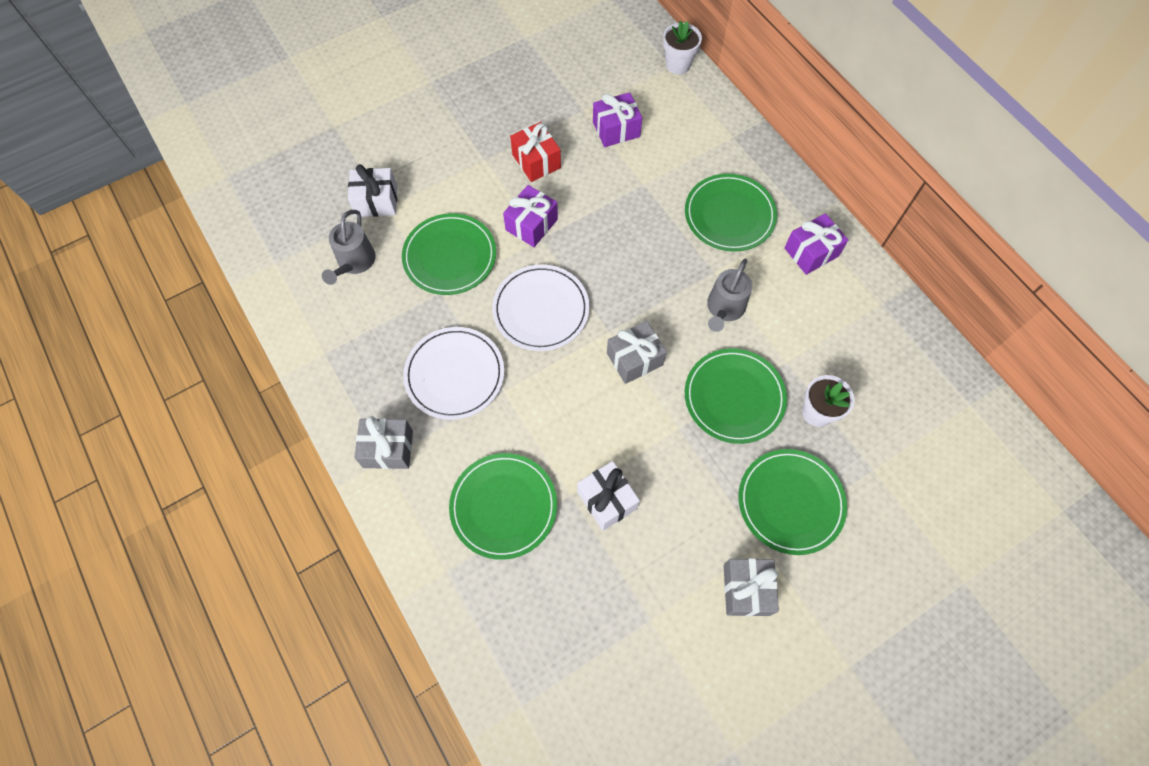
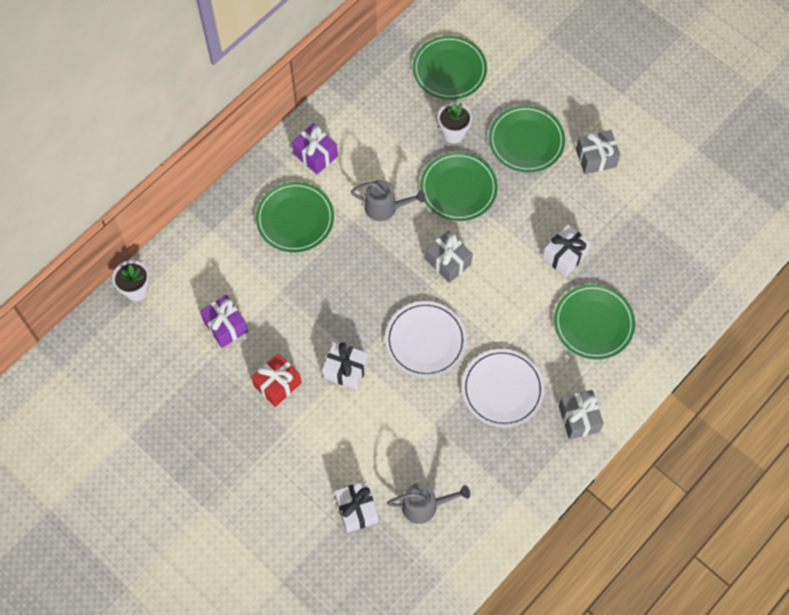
camera: 105 degrees left, 0 degrees up
(450, 256) = (396, 427): green plate -> green plate (449, 70)
(531, 224) = (346, 370): purple gift -> white gift

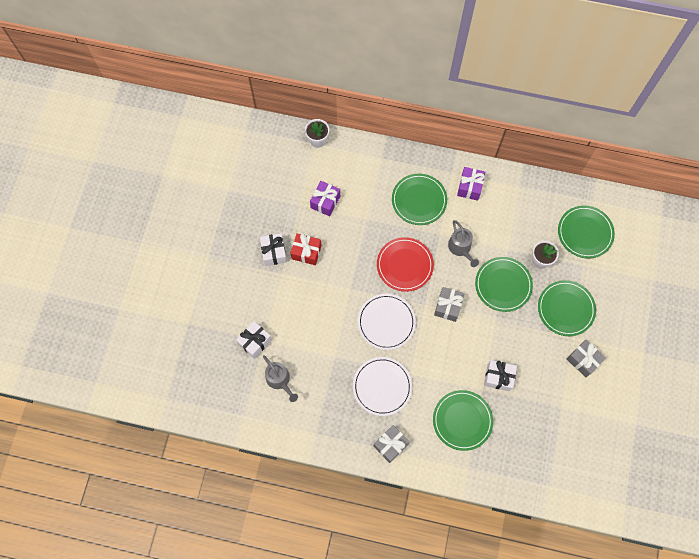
camera: 60 degrees right, 5 degrees up
(346, 370) = (338, 286): white gift -> white gift (274, 252)
(367, 280) = (404, 265): none -> red plate

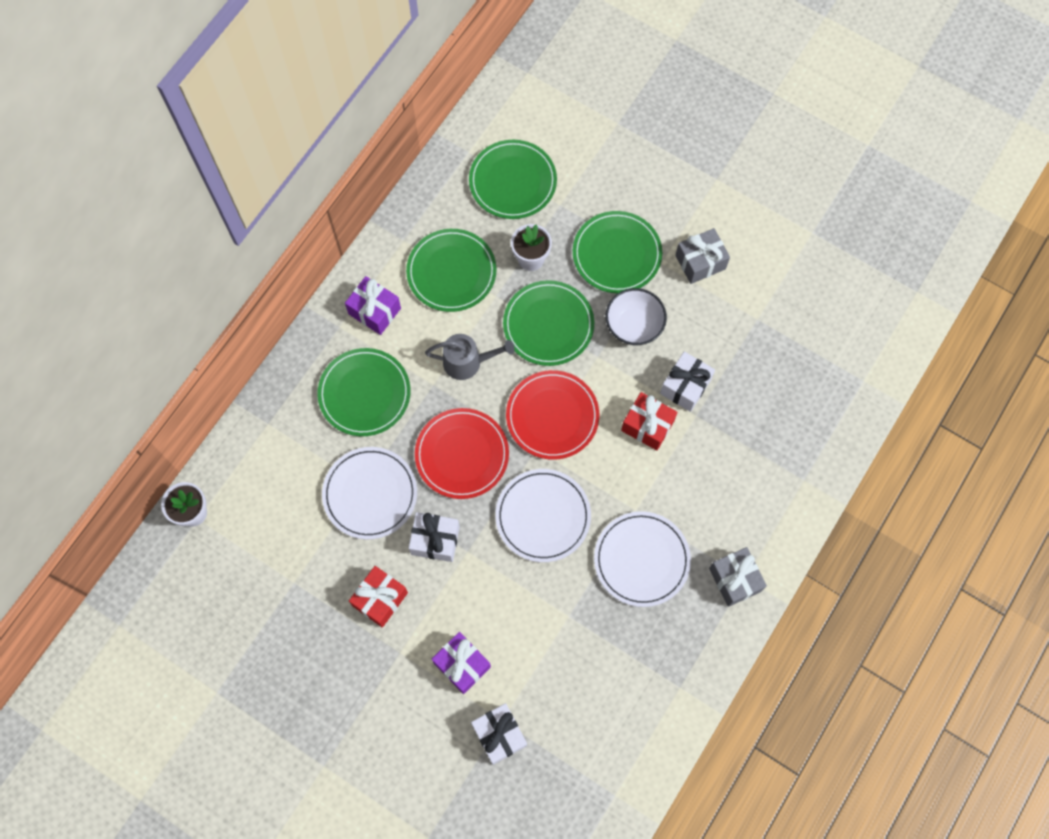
camera: 70 degrees left, 0 degrees up
(274, 252) = (359, 652): white gift -> white gift (435, 540)
(280, 380) = (577, 715): grey watering can -> none
(325, 202) = (306, 538): purple gift -> purple gift (462, 665)
(363, 225) = (370, 494): none -> white plate
(448, 307) = (552, 416): grey gift -> red plate
(462, 420) = (732, 462): green plate -> green plate (451, 272)
(464, 363) = (647, 425): none -> red gift
(524, 334) = (634, 325): none -> white bowl

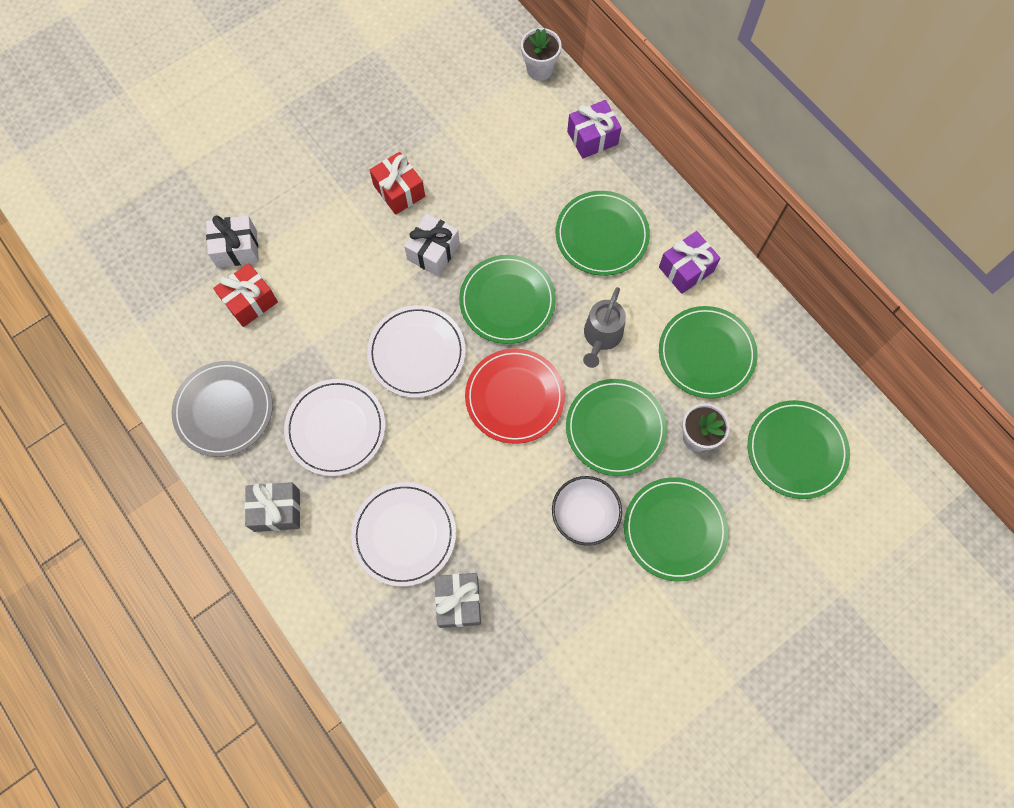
camera: 110 degrees right, 0 degrees up
(370, 494) = (500, 211): white plate -> white plate (404, 534)
(462, 454) = (507, 301): red plate -> green plate
(462, 665) = (311, 238): purple gift -> purple gift (592, 138)
(647, 425) = (469, 487): red gift -> red gift (250, 301)
(665, 670) = (224, 410): none -> grey plate
(685, 386) = (497, 543): white gift -> none
(700, 262) = (636, 619): grey gift -> grey gift (459, 602)

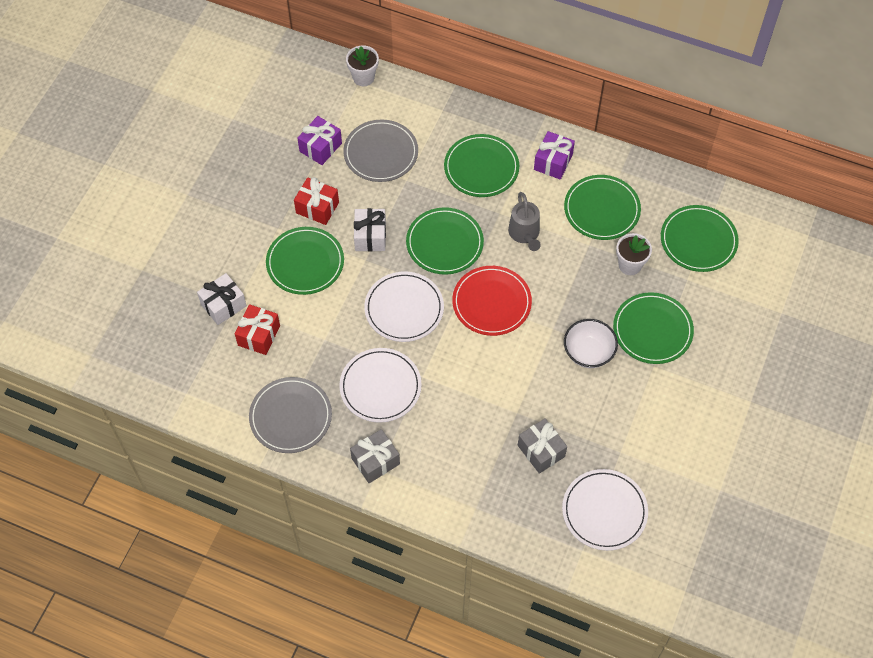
camera: 30 degrees left, 10 degrees down
(404, 534) = (475, 429): white plate -> white plate (604, 511)
(504, 163) = (381, 153): none -> grey plate
(592, 138) = (432, 106): purple gift -> purple gift (320, 147)
(615, 428) = (572, 287): green plate -> green plate (305, 262)

